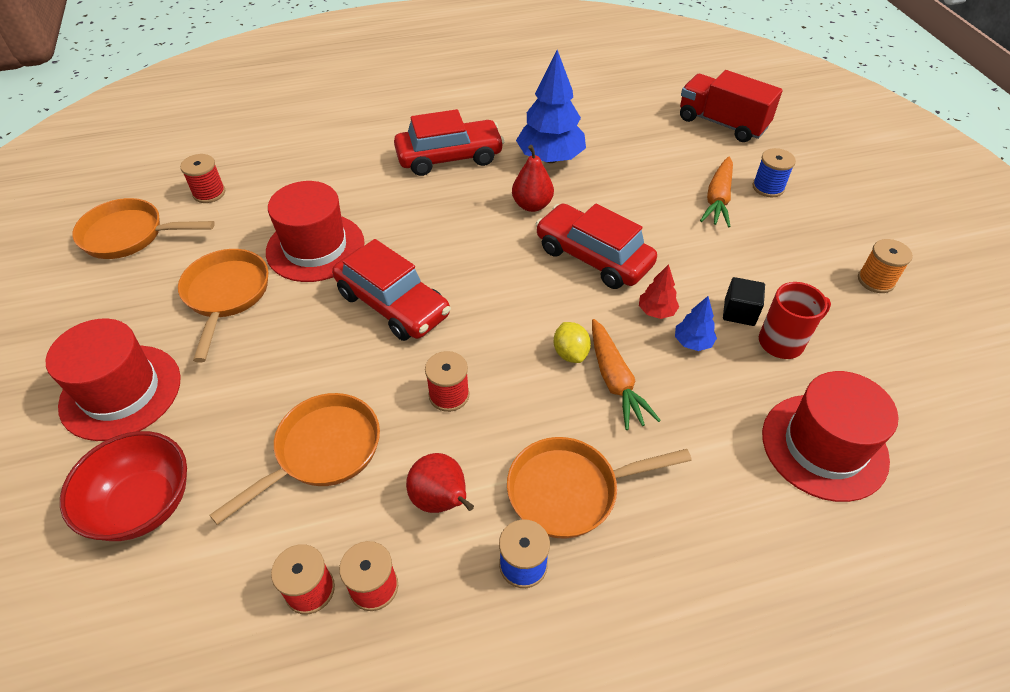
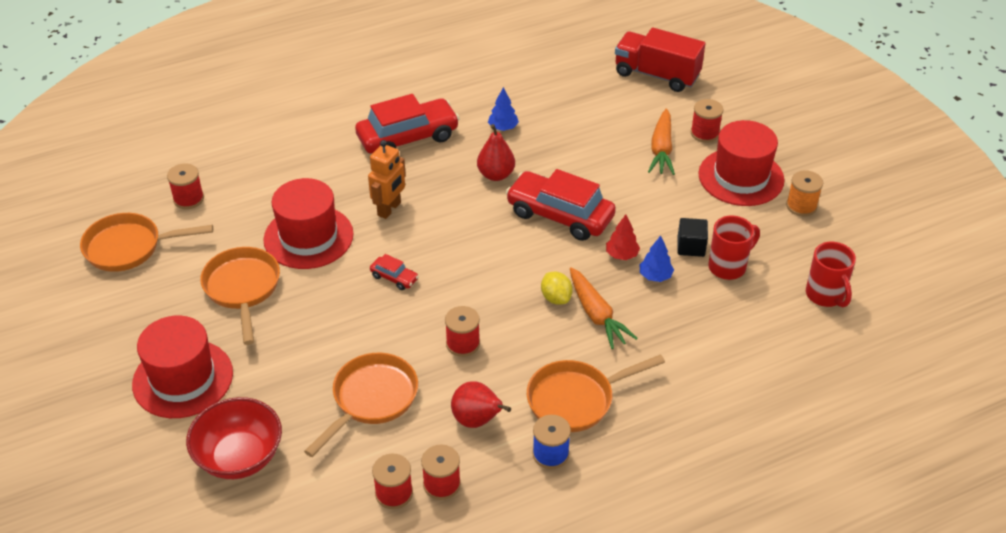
camera: 10 degrees left, 5 degrees down
(393, 304) = (394, 278): red car -> red car, size x0.44
(409, 228) = (389, 209): none -> orange robot
(550, 158) = (503, 128): blue tree -> blue tree, size x0.47
(768, 187) = (704, 133): blue spool -> red spool
(824, 446) = (766, 341): red hat -> red hat (741, 177)
(903, 395) = (825, 295): none -> red mug

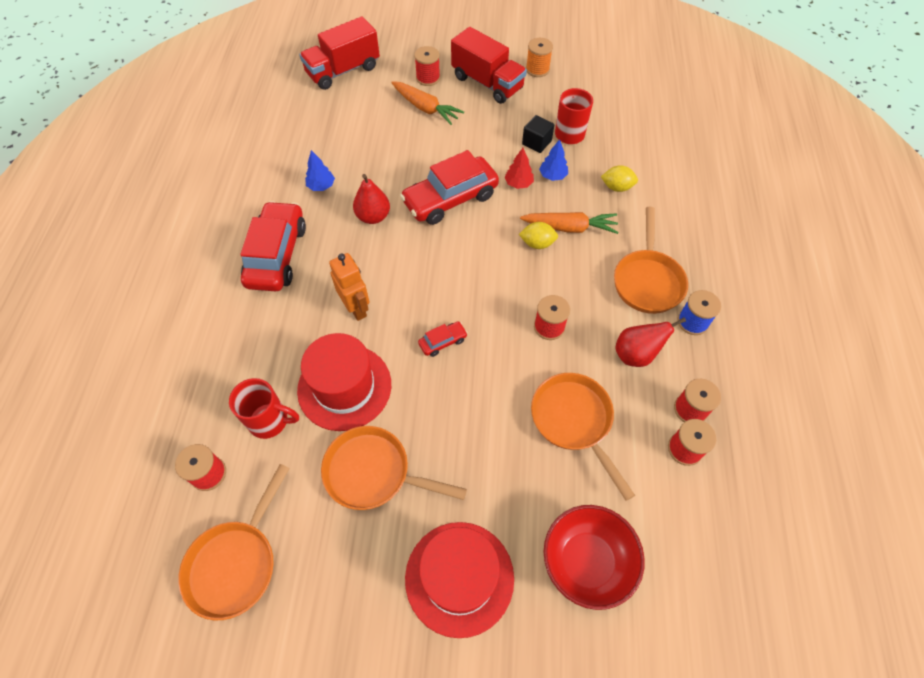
camera: 60 degrees left, 15 degrees up
(684, 332) = (617, 187): none -> yellow lemon
(741, 177) = (487, 83): red hat -> red truck
(825, 295) = (626, 101): red mug -> red mug (270, 421)

